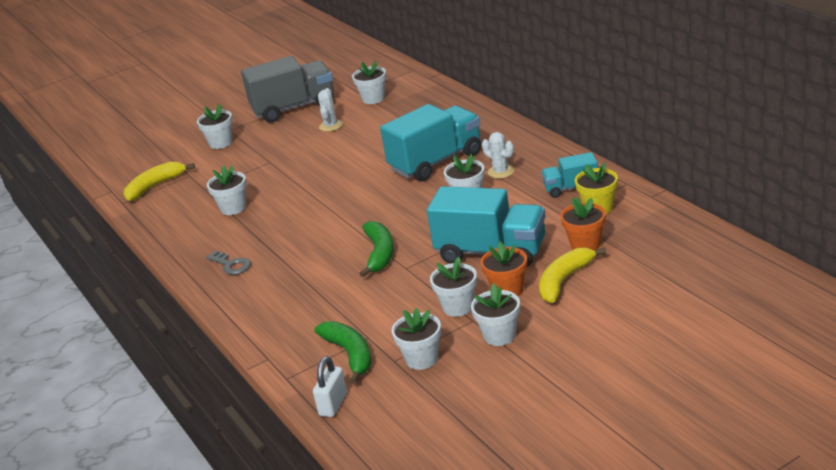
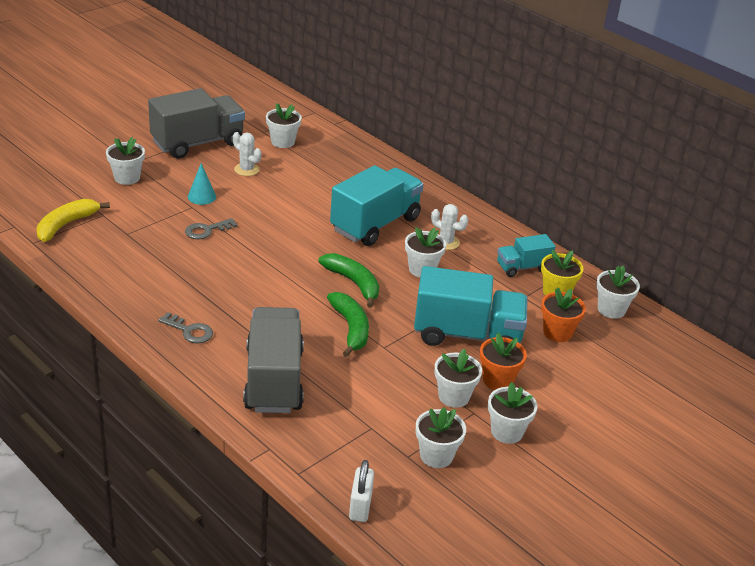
camera: 20 degrees left, 5 degrees up
(233, 208) = (168, 260): white flower pot -> white flower pot (611, 309)
(276, 180) = (206, 230): none -> grey key
(281, 152) = (201, 196): none -> turquoise cone
(292, 301) = (273, 380): none -> grey truck
(331, 126) = (246, 169): white cactus -> white cactus turned 45 degrees counterclockwise
(350, 354) = (359, 447): green banana -> green banana (353, 283)
(564, 280) = (550, 372): yellow banana -> none

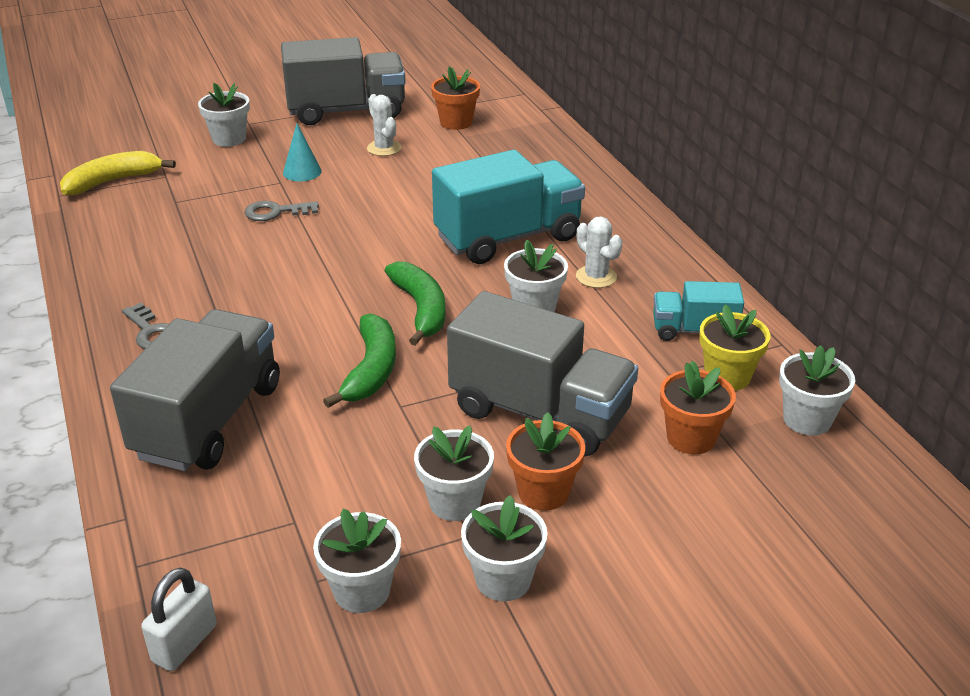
camera: 25 degrees right, 0 degrees up
(283, 142) = (456, 122): white flower pot -> orange flower pot
(467, 335) = (540, 412): turquoise truck -> grey truck

